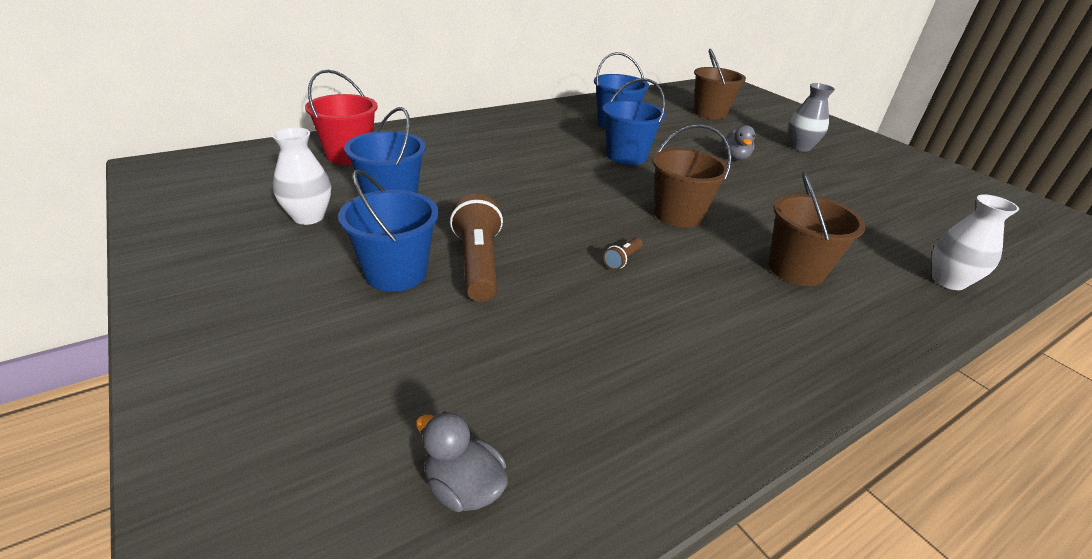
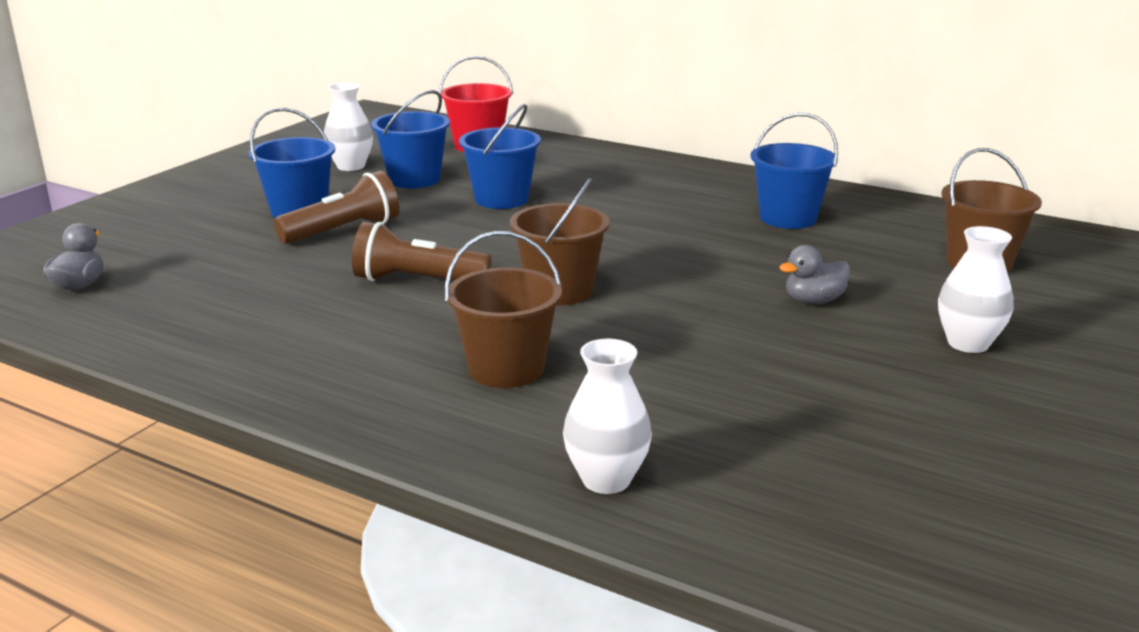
camera: 65 degrees right, 10 degrees down
(622, 260) = (417, 281): brown flashlight -> brown flashlight, size x2.18
(626, 156) = (687, 241): blue bucket -> blue bucket (501, 199)
(800, 147) = (968, 343): grey vase -> white vase

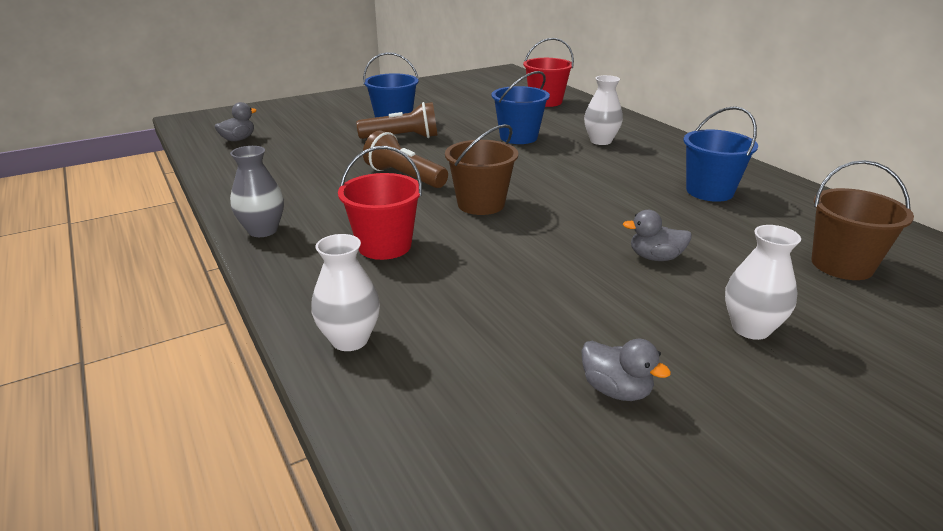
camera: 30 degrees right, 5 degrees up
(313, 396) = (263, 230): none -> grey vase
(351, 166) = (454, 101): white vase -> white vase (600, 141)
(414, 179) = (481, 115): blue bucket -> none
(506, 369) = (384, 246): brown bucket -> red bucket
(921, 435) = (616, 390): none -> grey duck

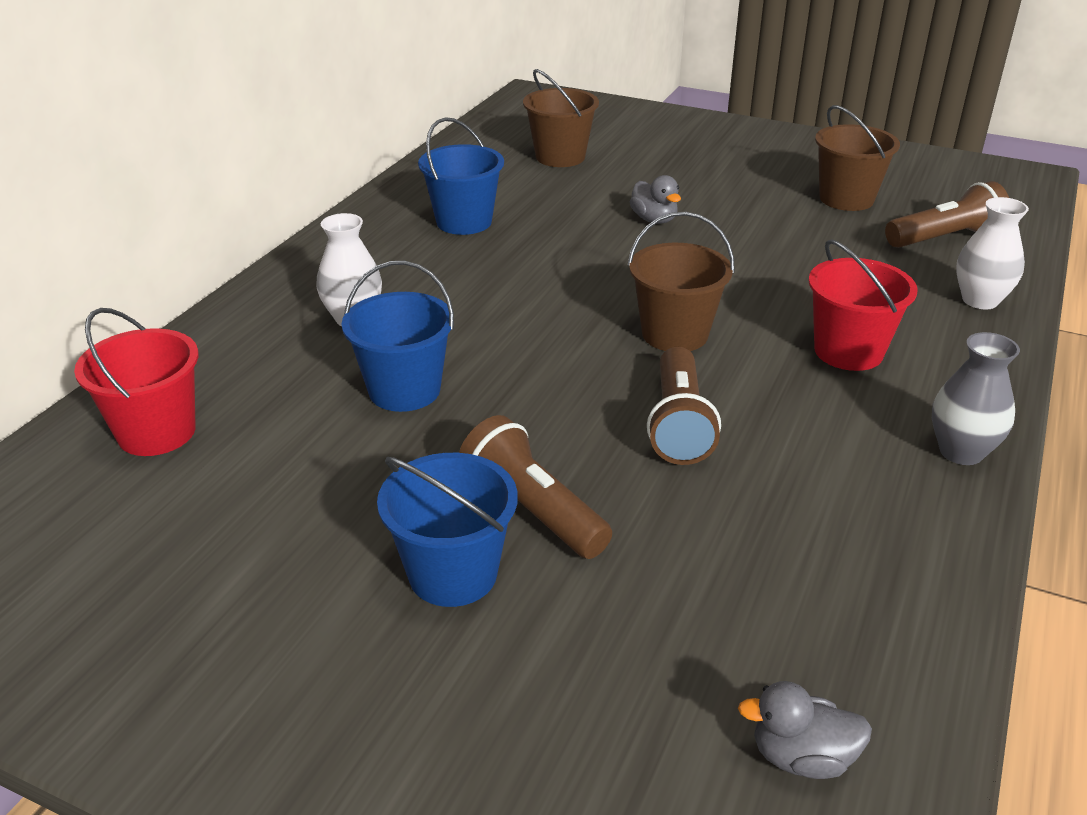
camera: 125 degrees left, 5 degrees up
(461, 400) = (945, 238): none -> brown flashlight
(616, 390) = (846, 199): grey duck -> brown bucket
(750, 328) = (707, 174): white vase -> none

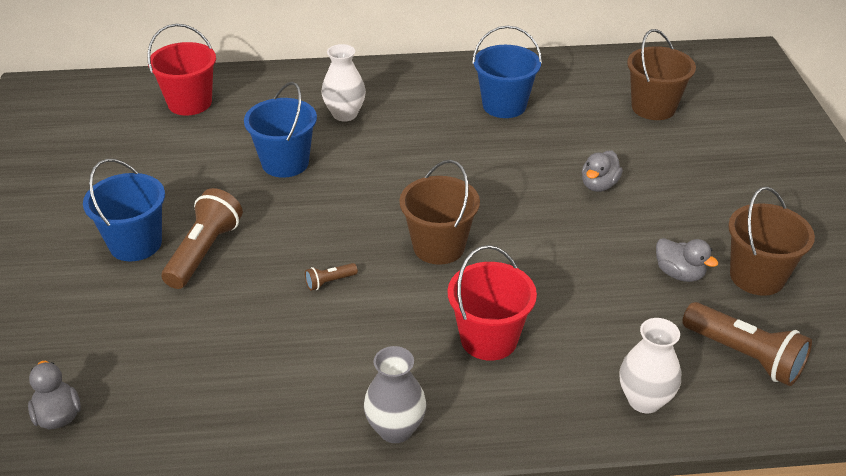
camera: 60 degrees right, 5 degrees up
(679, 424) = (330, 282): brown flashlight -> brown flashlight, size x0.46
(818, 228) = (679, 274): none -> grey duck

